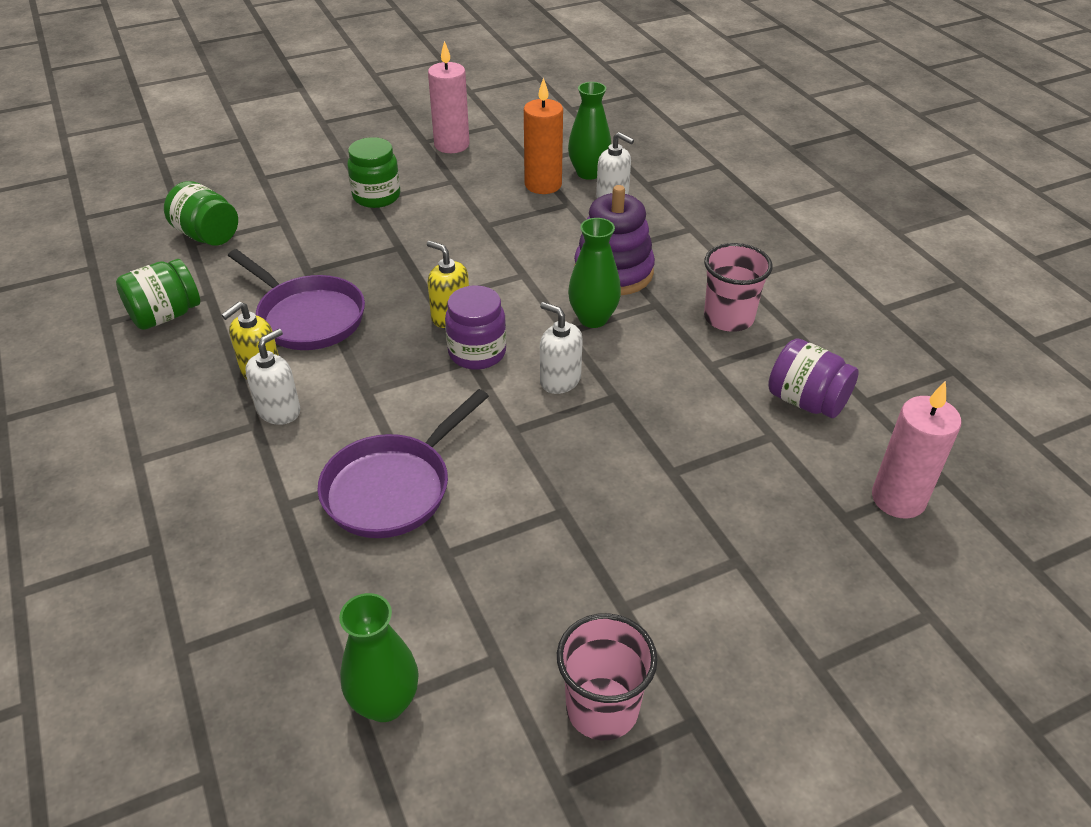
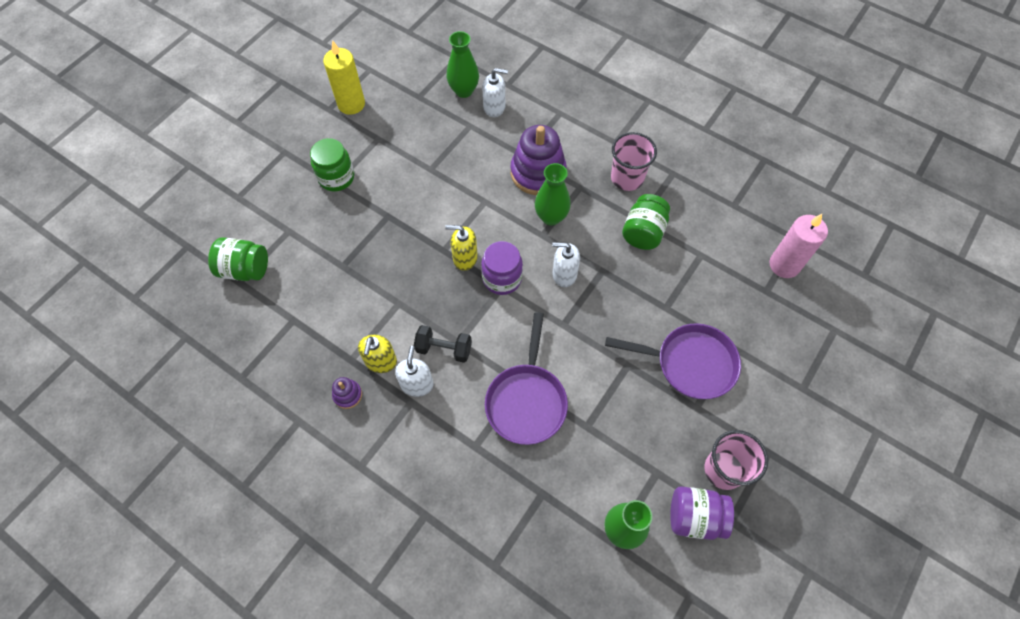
camera: 30 degrees left, 20 degrees up
(165, 315) = (278, 351): green jar -> green jar (643, 232)
(194, 386) = (347, 395): none -> purple stacking toy
(307, 317) = (374, 304): purple pan -> purple pan (690, 363)
(343, 391) = (444, 349): none -> black dumbbell
(451, 145) = (351, 104): pink candle -> yellow candle
(543, 185) = (441, 115): orange candle -> none
(806, 401) = (704, 221): purple jar -> purple jar (695, 517)

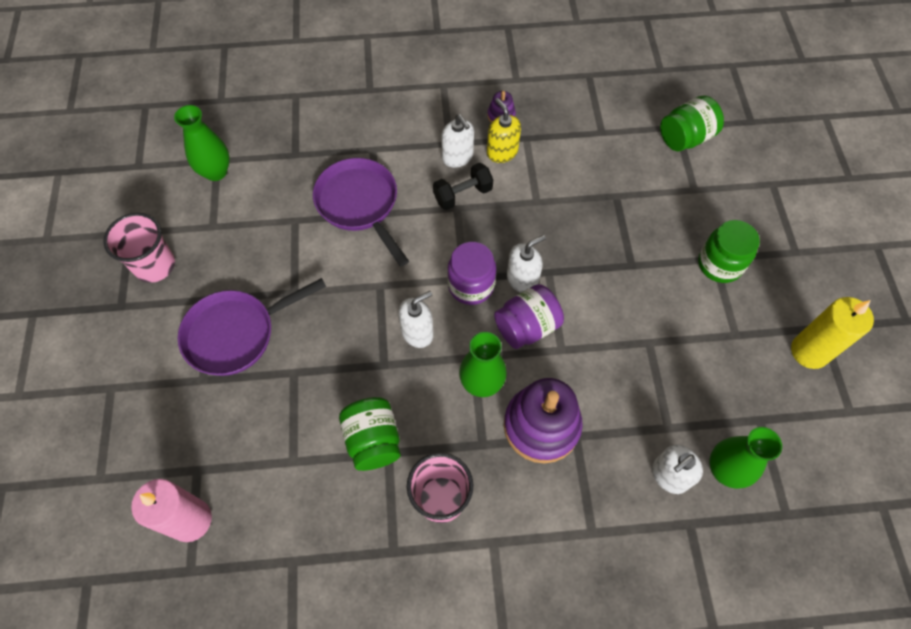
camera: 140 degrees right, 0 degrees up
(465, 258) = (522, 279): yellow soap dispenser -> white soap dispenser
(695, 517) = (162, 216): purple jar -> purple jar (527, 327)

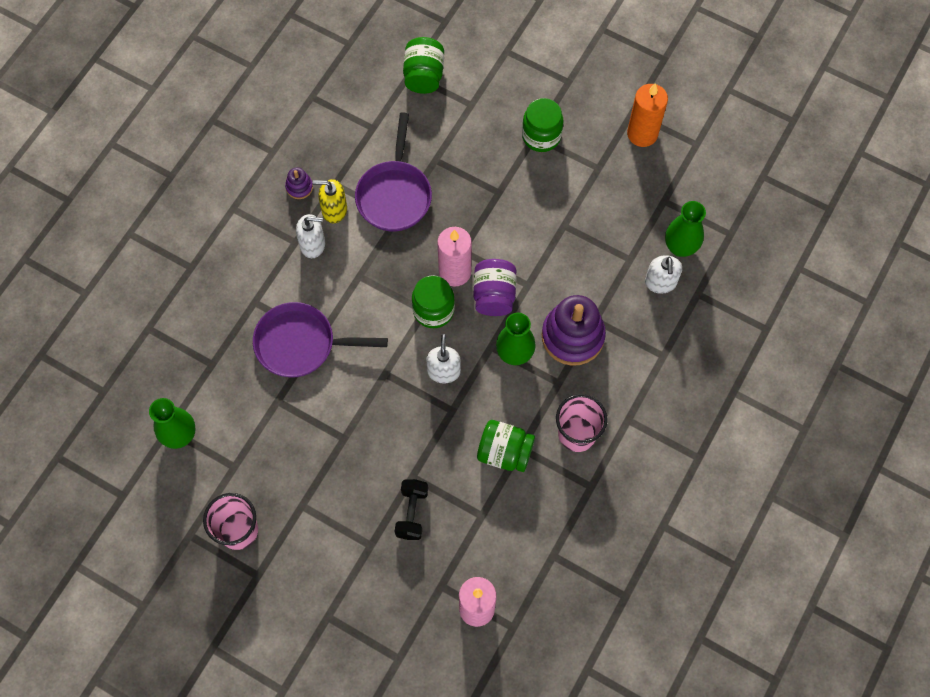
camera: 55 degrees left, 5 degrees up
(236, 334) = (349, 500): purple pan -> purple pan (394, 195)
(463, 194) = (351, 264): black dumbbell -> black dumbbell (412, 513)
(471, 285) = (433, 310): purple jar -> green jar
(522, 279) = (455, 272): white soap dispenser -> pink candle
(809, 351) = (642, 134): yellow candle -> orange candle

